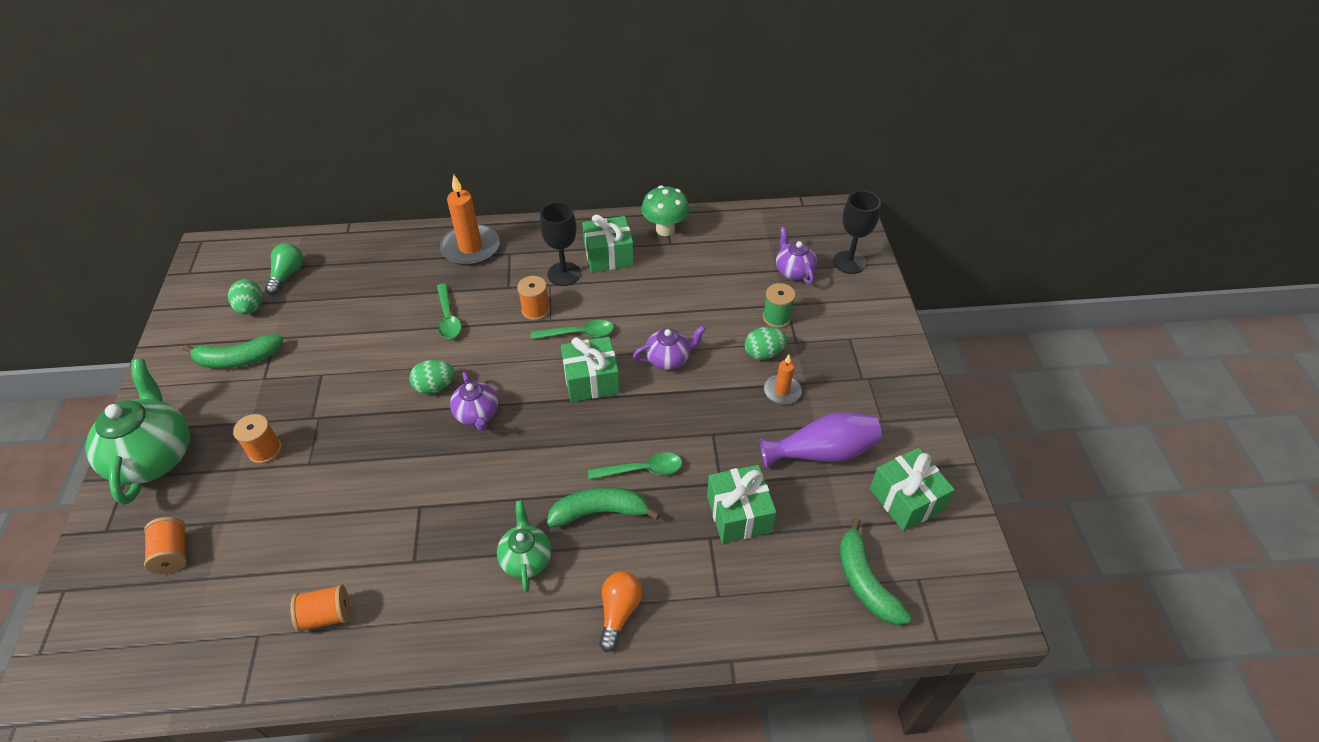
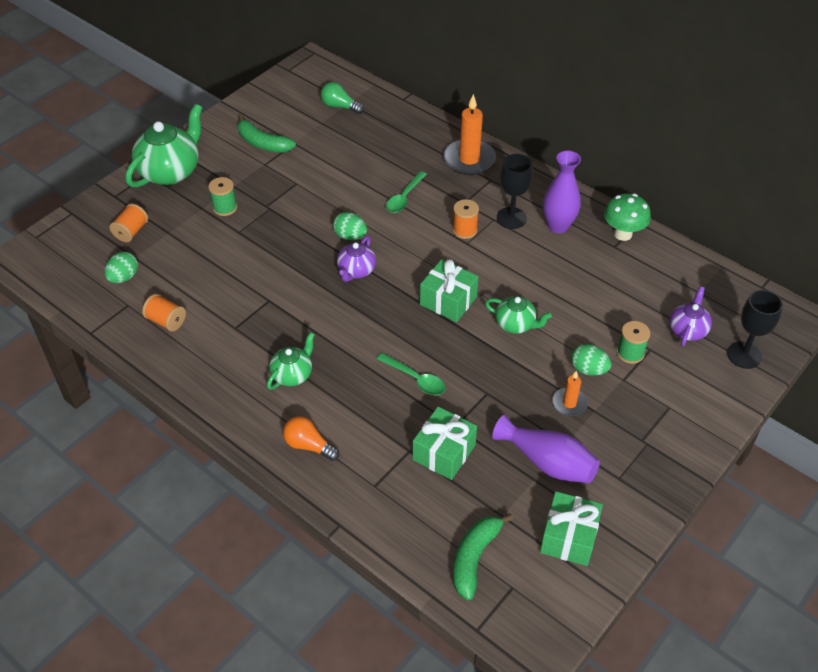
camera: 45 degrees right, 0 degrees up
(251, 308) = (299, 115): green egg -> green egg (124, 277)
(265, 450) = (225, 207): orange spool -> green spool
(287, 275) = (340, 106): green light bulb -> green light bulb turned 120 degrees counterclockwise
(578, 333) = (475, 265): green spoon -> none
(600, 512) = (362, 383): green banana -> none
(608, 255) = (558, 226): green gift -> purple vase
(619, 612) = (309, 445): orange light bulb -> orange light bulb turned 120 degrees counterclockwise
(668, 359) = (515, 324): purple teapot -> green teapot

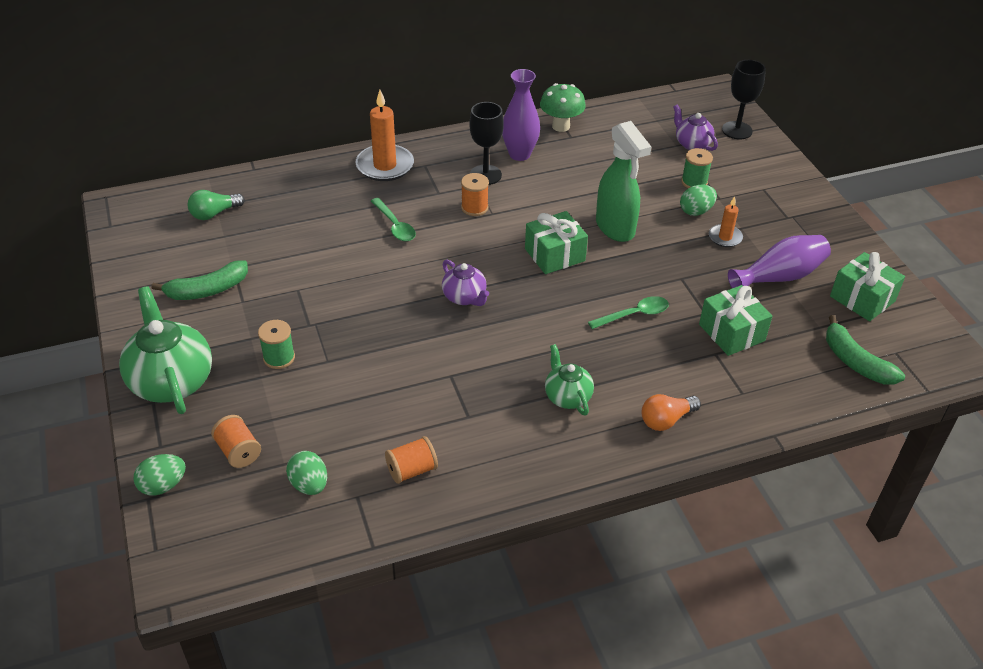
camera: 60 degrees left, 5 degrees down
(350, 236) = (413, 282): green egg -> green egg (163, 485)
(515, 324) = (615, 228): green teapot -> green spray bottle

